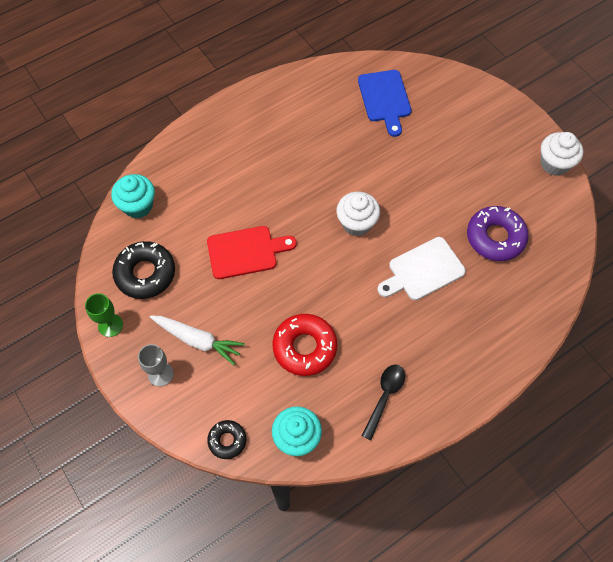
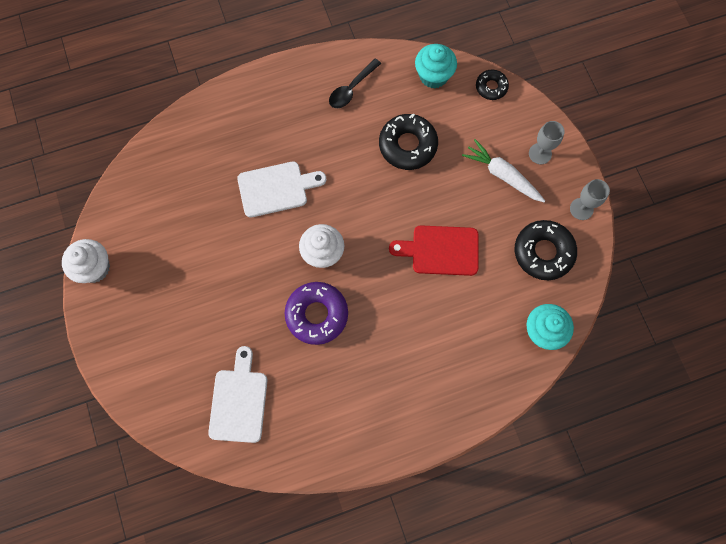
camera: 165 degrees left, 10 degrees up
(110, 325) = (581, 209): green goblet -> grey goblet
(304, 347) = (407, 145): red donut -> black donut
(385, 99) = (239, 401): blue cutting board -> white cutting board
(495, 237) = (194, 203): purple donut -> purple donut (317, 314)

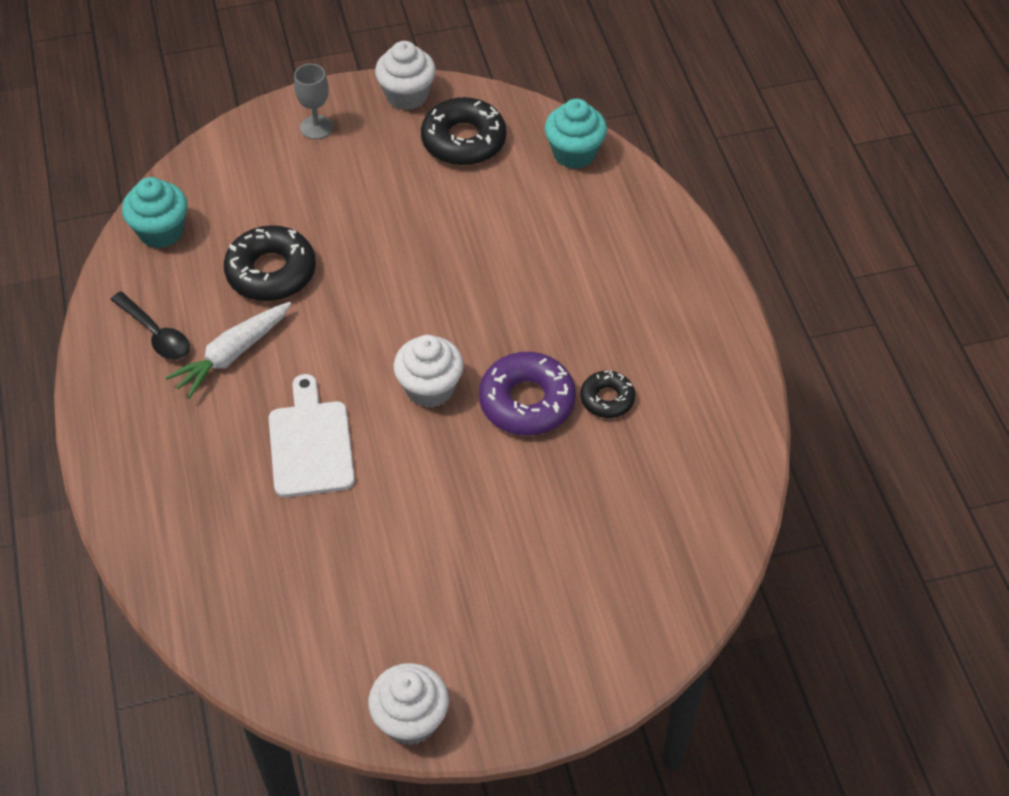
camera: 85 degrees left, 20 degrees down
(239, 401) = (654, 508): white cutting board -> none
(441, 250) = (445, 248): red cutting board -> none
(491, 87) = (198, 168): black donut -> black donut (607, 399)
(502, 175) = (341, 170): white carrot -> white carrot (232, 355)
(581, 209) = (407, 95): grey goblet -> white cupcake

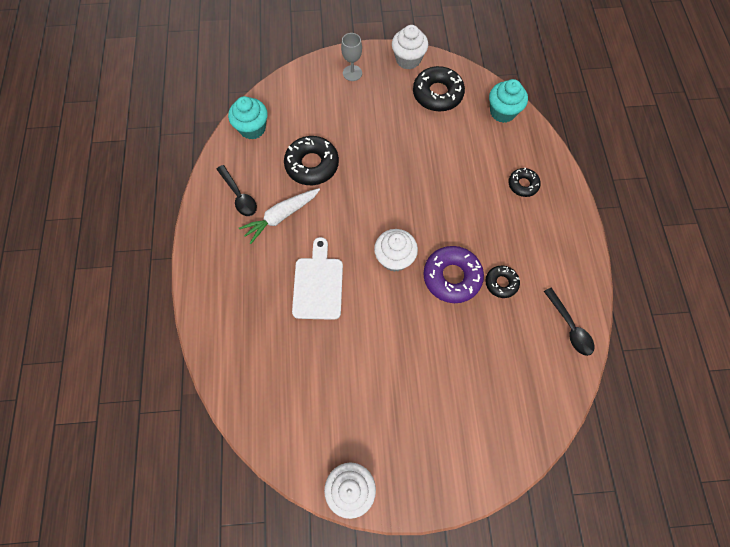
camera: 10 degrees right, 15 degrees up
(622, 254) = (523, 184): none -> black donut
(723, 444) = (570, 327): none -> black spoon

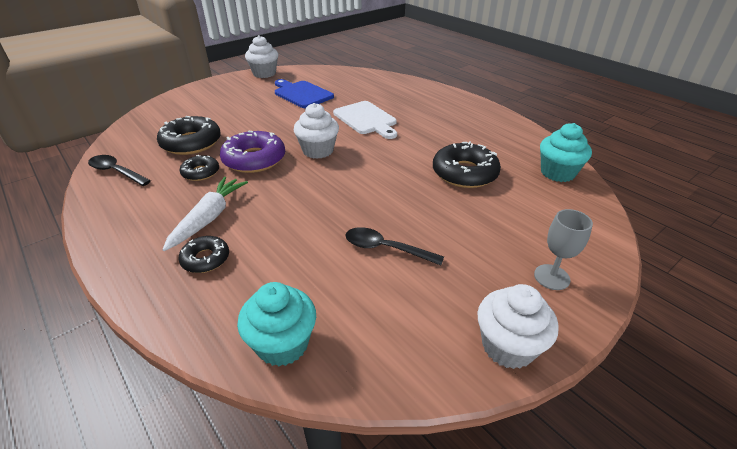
camera: 145 degrees right, 30 degrees down
(239, 196) = (491, 133): black spoon -> black spoon (385, 248)
(281, 216) = (442, 136): white carrot -> white carrot (209, 218)
(341, 386) = (302, 94): none -> blue cutting board
(437, 94) = (408, 315): black donut -> black donut (191, 143)

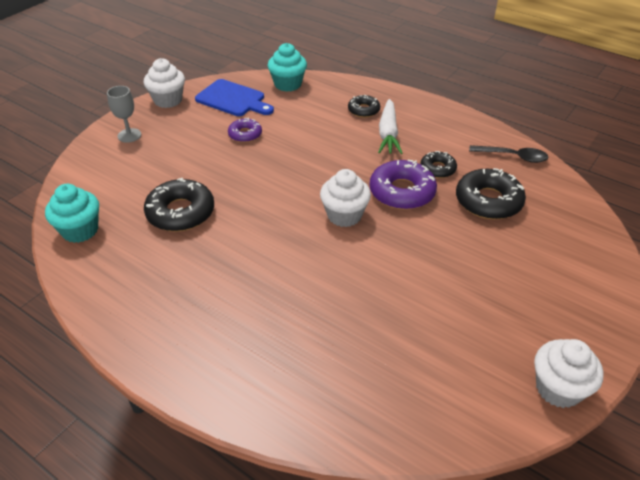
camera: 165 degrees right, 5 degrees up
(302, 94) = (439, 329): blue cutting board -> blue cutting board (233, 99)
(366, 119) = (311, 282): white cutting board -> none
(385, 248) = (245, 134): black spoon -> purple donut

